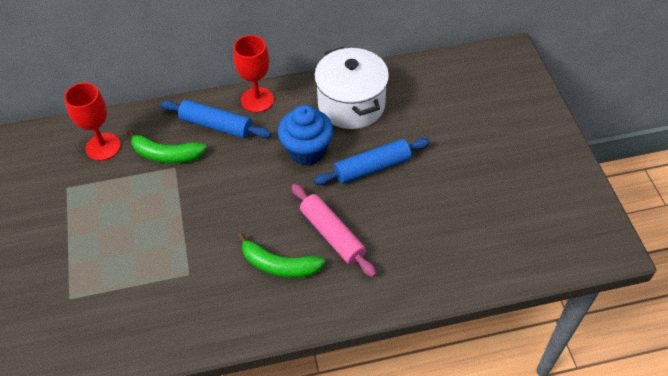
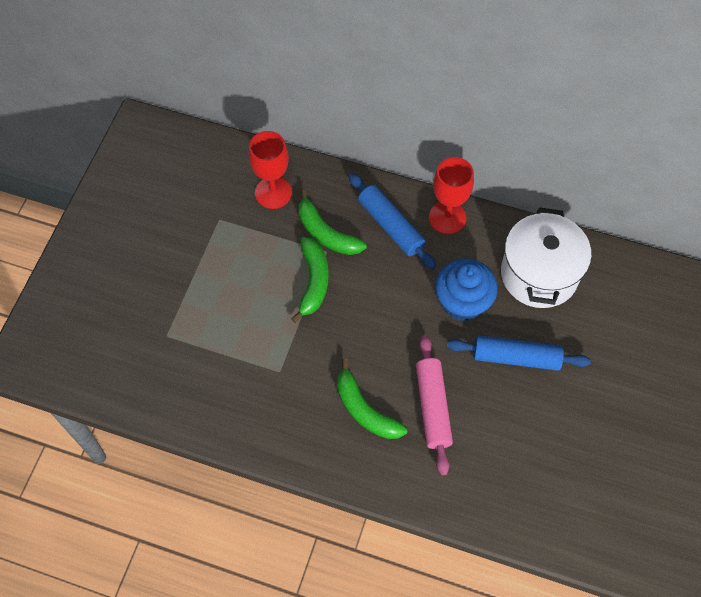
camera: 30 degrees right, 10 degrees up
(177, 194) = (313, 281): none -> green banana

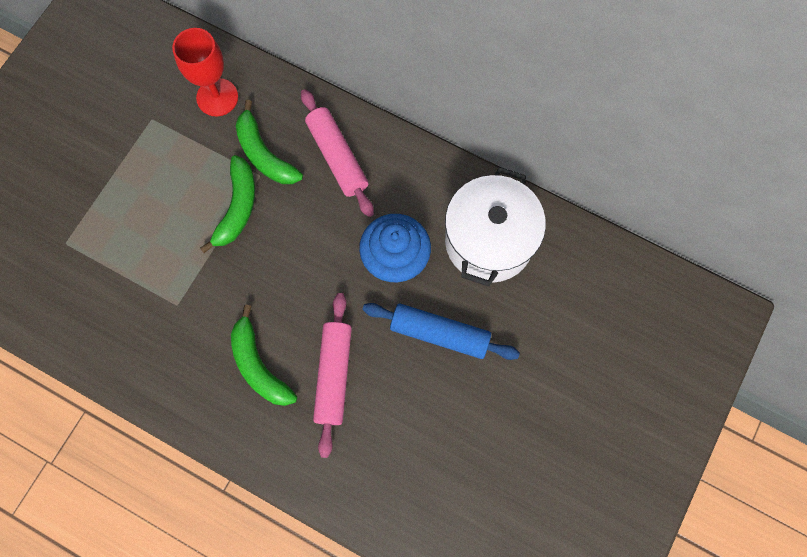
camera: 10 degrees right, 10 degrees up
(391, 226) = (337, 157): blue rolling pin -> pink rolling pin
(447, 218) = (402, 157): red goblet -> none

